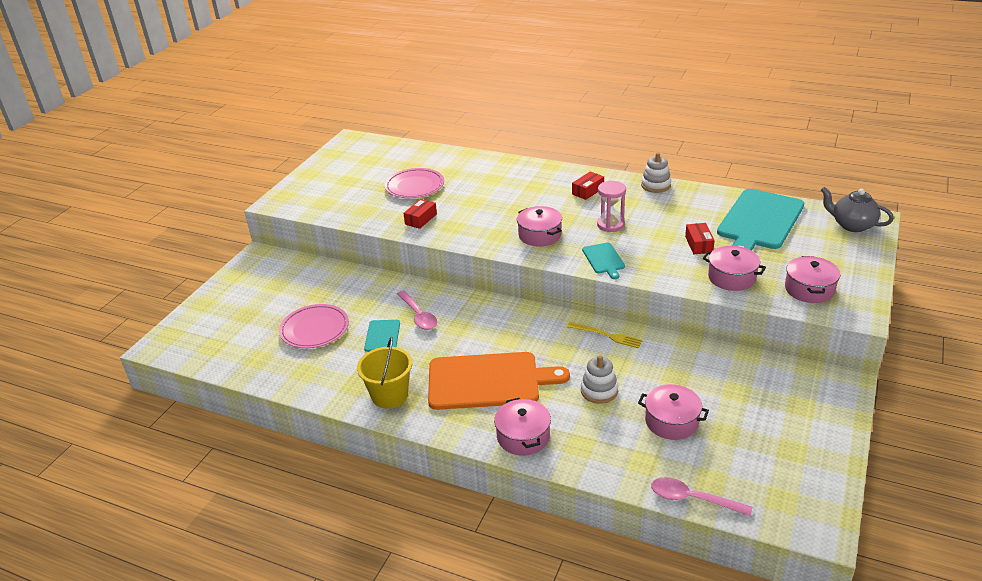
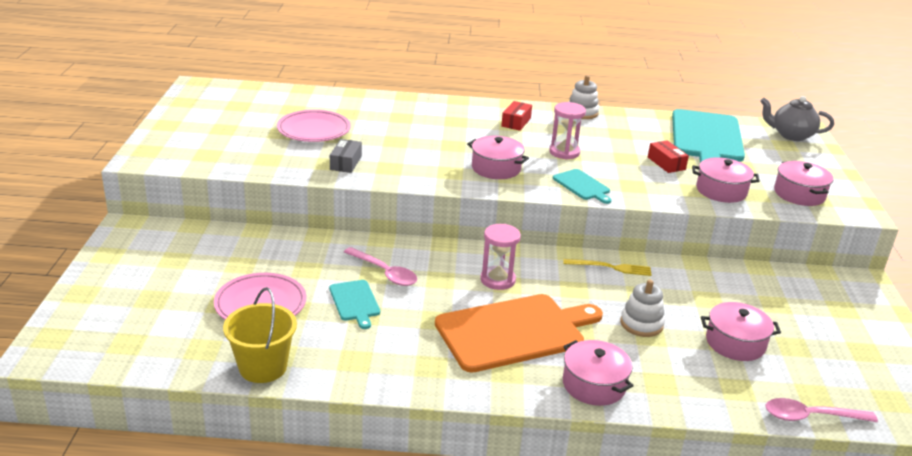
camera: 25 degrees left, 5 degrees down
(389, 395) = (407, 365): yellow bucket -> yellow bucket (263, 367)
(421, 219) = (345, 163): red box -> grey box
(503, 334) = (497, 280): none -> pink hourglass

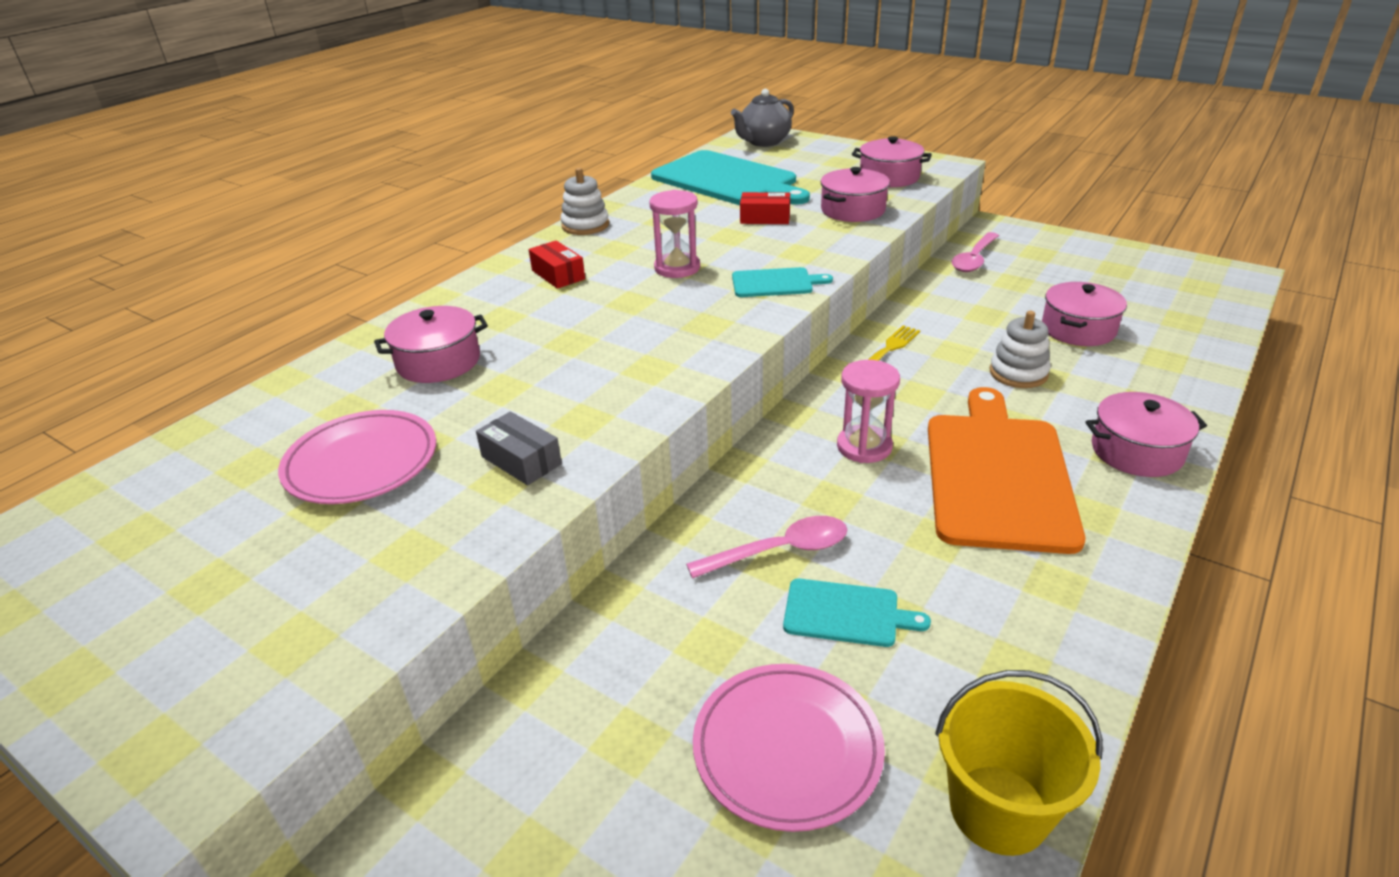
camera: 55 degrees left, 5 degrees up
(496, 168) = (673, 328): pink pot -> pink pot (438, 362)
(811, 416) = (1222, 335): pink spoon -> pink spoon (974, 259)

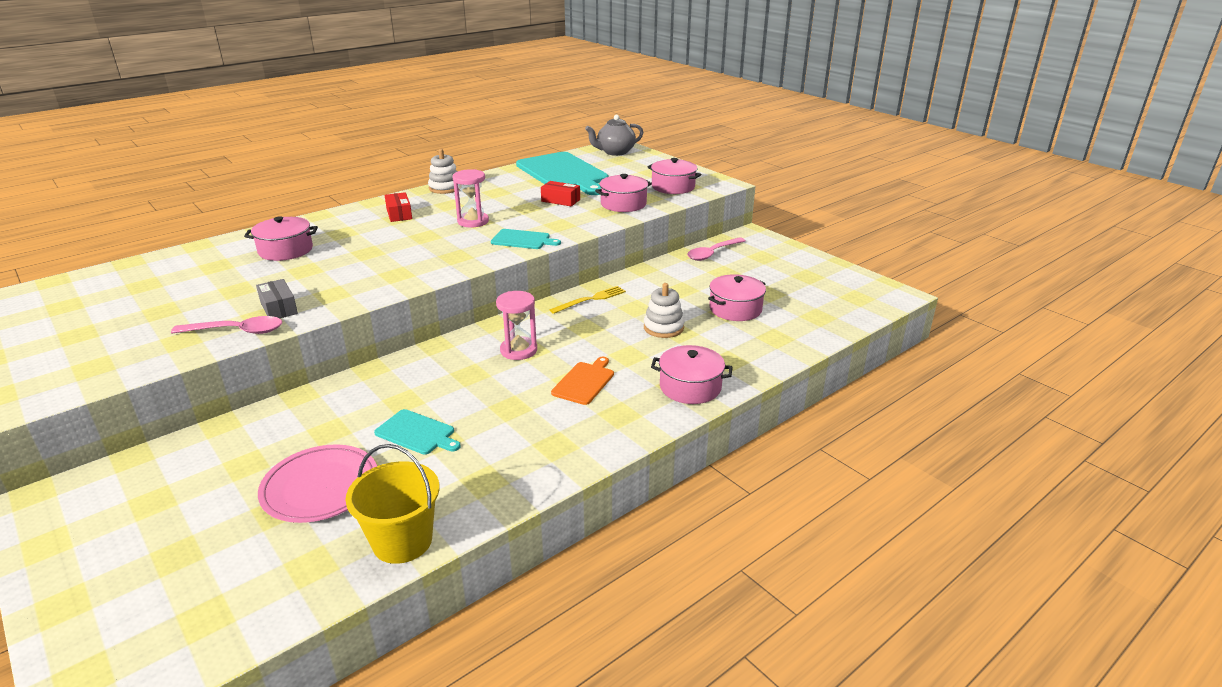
camera: 15 degrees right, 5 degrees down
(361, 462) = (198, 293): pink plate -> none
(779, 551) = (412, 394): pink spoon -> pink spoon (237, 331)
(997, 475) = (584, 382): orange cutting board -> orange cutting board, size x0.47

